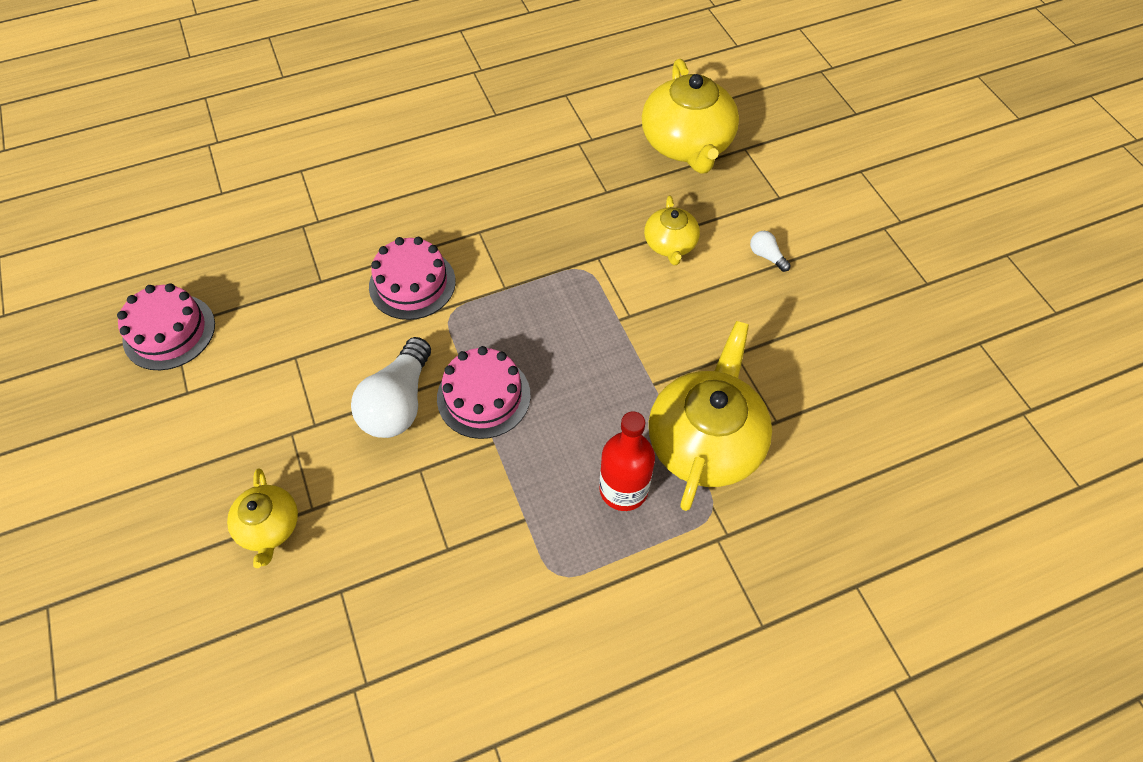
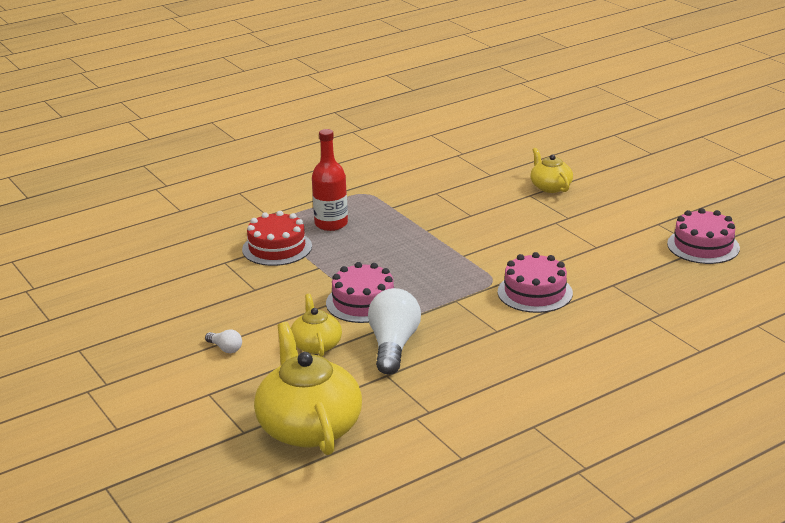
camera: 170 degrees right, 30 degrees down
(398, 403) = (503, 237): white light bulb -> white light bulb (393, 346)
(483, 396) = (443, 247): pink cake -> pink cake (363, 302)
(705, 441) = (277, 248): yellow teapot -> red cake

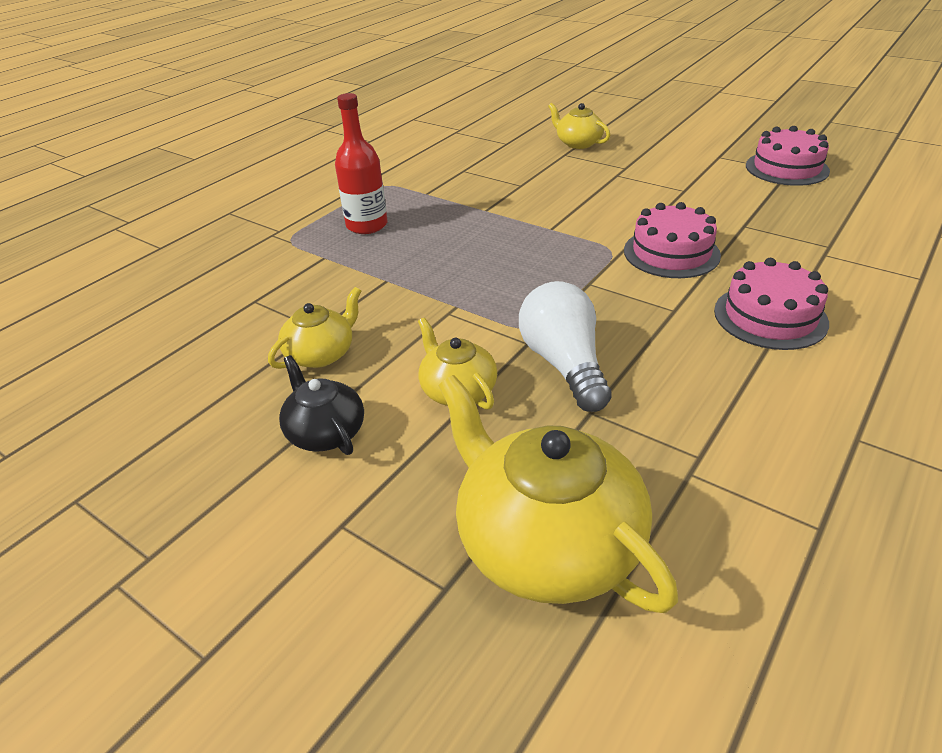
camera: 20 degrees left, 10 degrees up
(225, 348) = (325, 432): white light bulb -> black teapot
(248, 305) = (321, 354): none -> yellow teapot
(277, 248) = (316, 267): red cake -> none
(363, 302) = (477, 312): pink cake -> pink cake (770, 316)

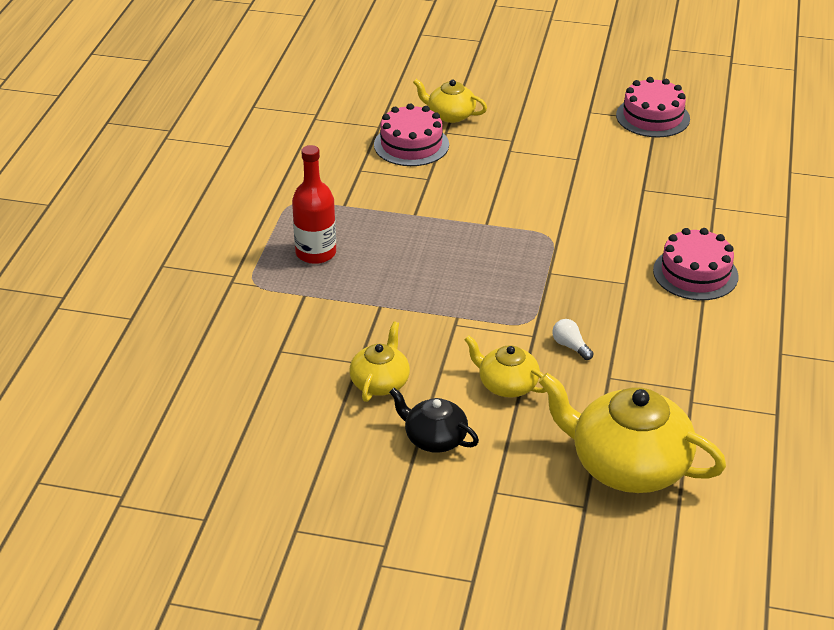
camera: 25 degrees left, 0 degrees up
(564, 364) = (570, 346): white light bulb -> white light bulb, size x0.45
(671, 253) = (598, 229): pink cake -> pink cake (411, 145)

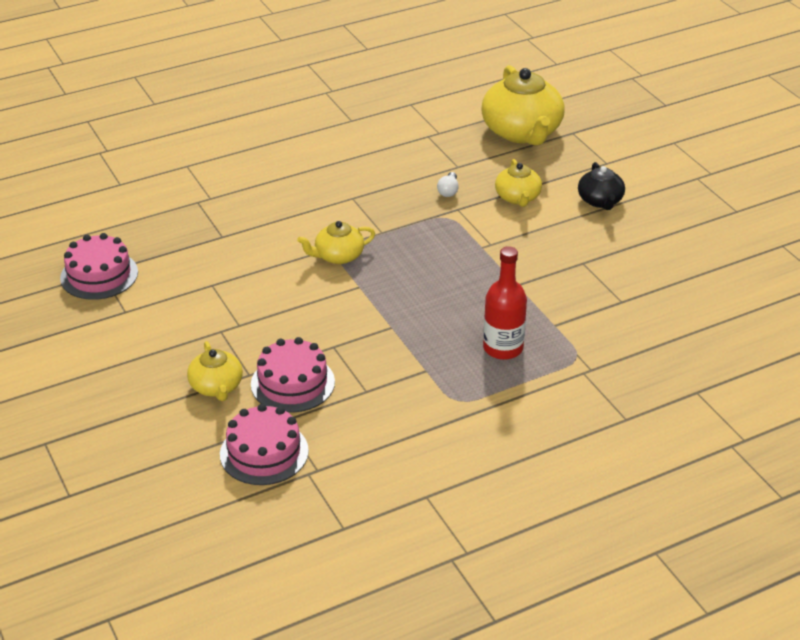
camera: 130 degrees left, 0 degrees up
(380, 382) = (587, 244): yellow teapot -> yellow teapot (338, 256)
(695, 273) = (305, 176): pink cake -> pink cake (264, 452)

